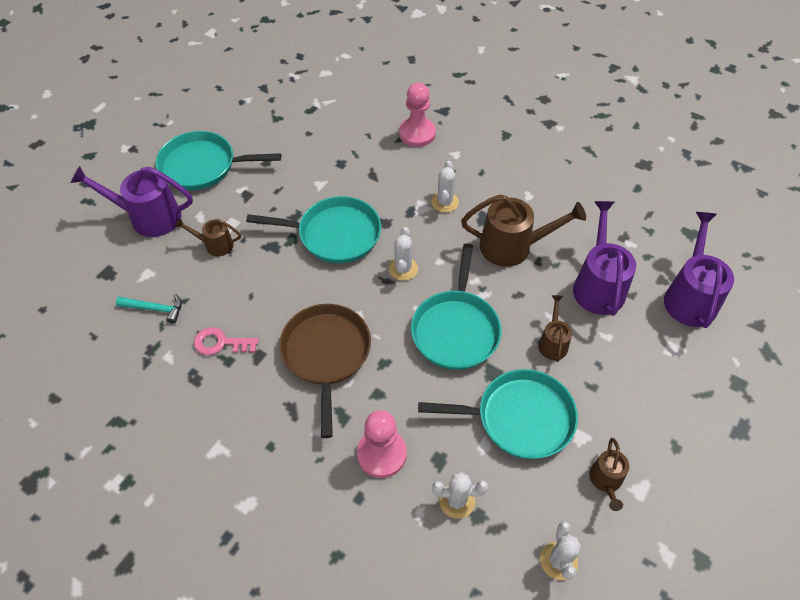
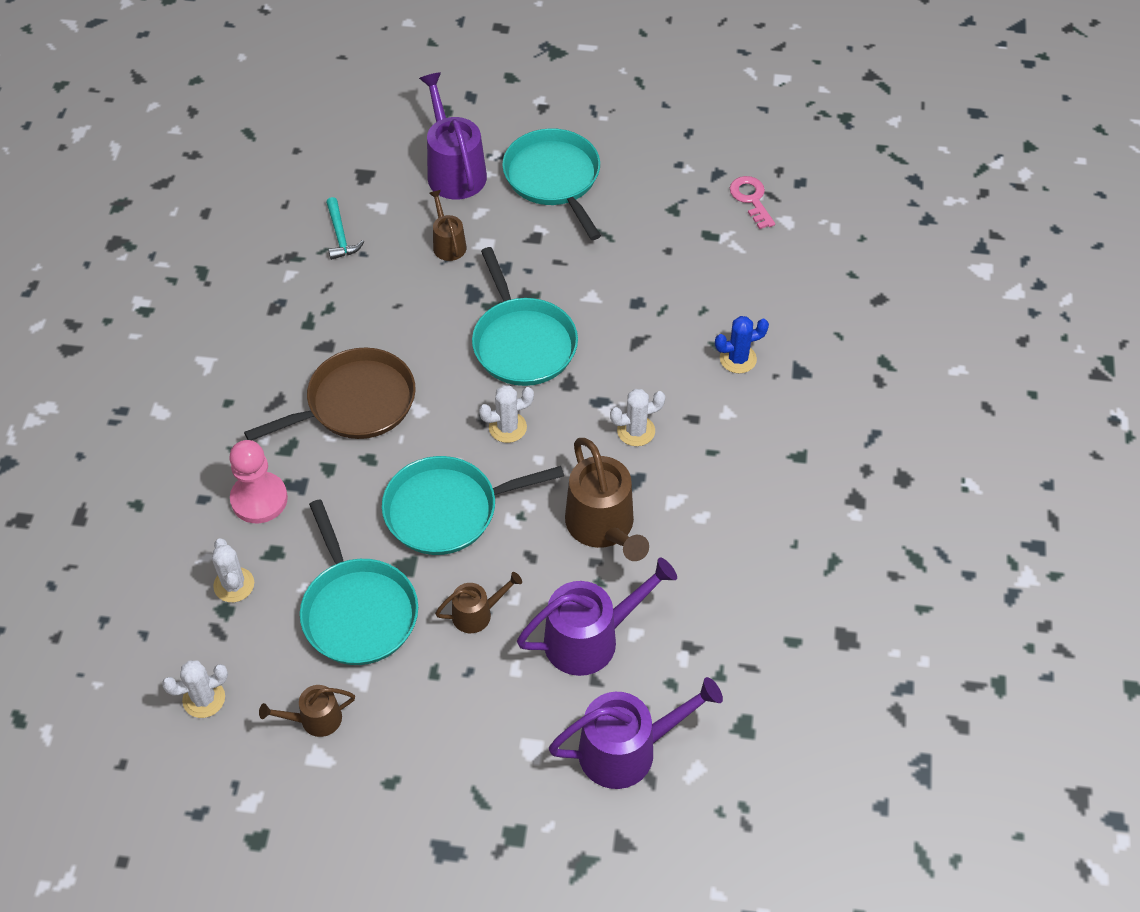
camera: 65 degrees right, 0 degrees up
(220, 343) = (326, 308): pink key -> pink key (751, 199)
(417, 133) = (738, 359): pink pawn -> blue cactus

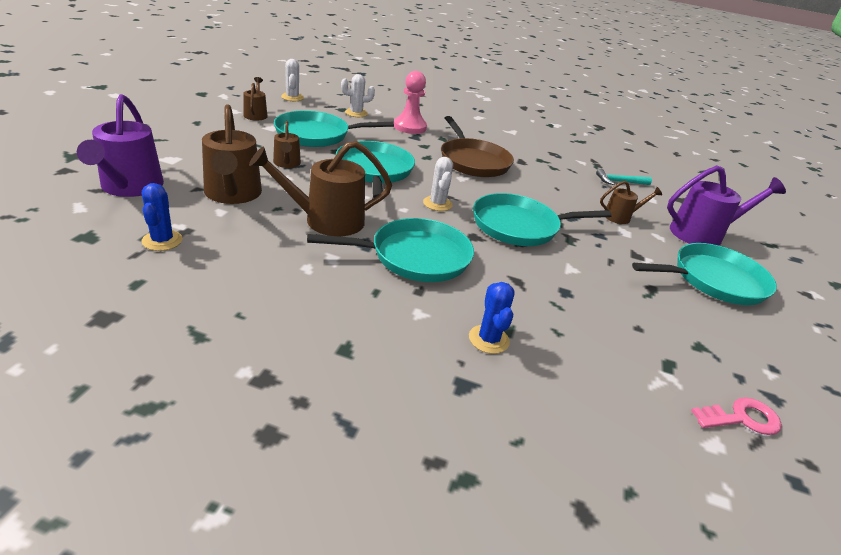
camera: 95 degrees right, 20 degrees down
(590, 638) = (232, 194): purple watering can -> brown watering can
(636, 431) = (415, 256): white cactus -> turquoise pan
(717, 657) = (162, 240): none -> blue cactus

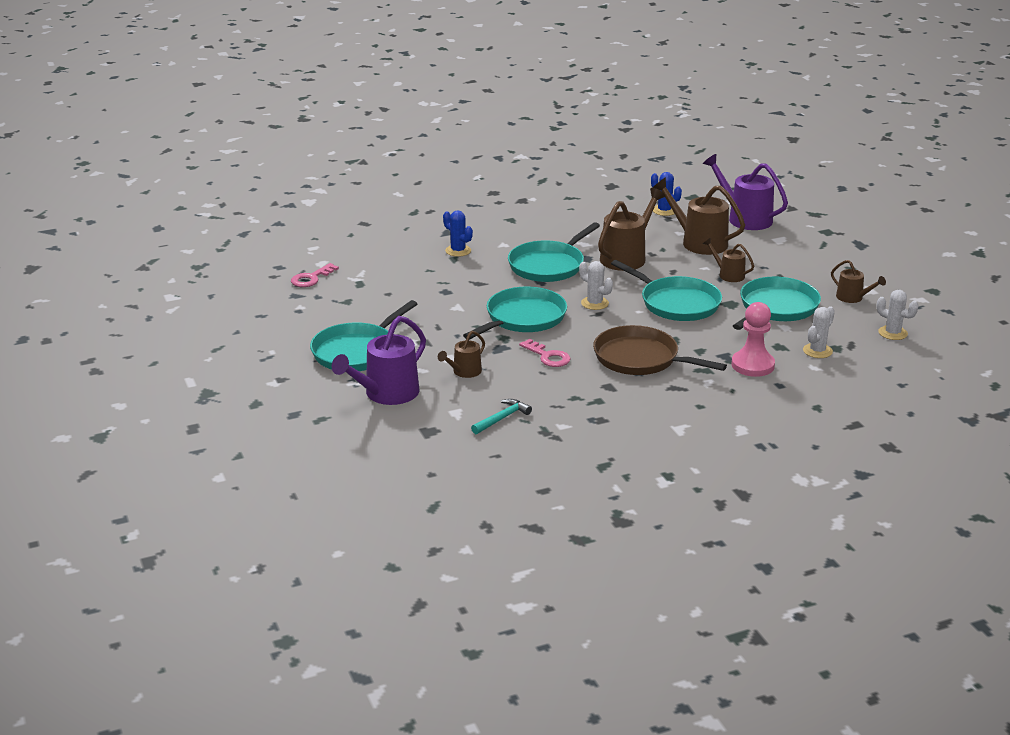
camera: 145 degrees right, 5 degrees down
(538, 193) = (548, 356): none -> pink key

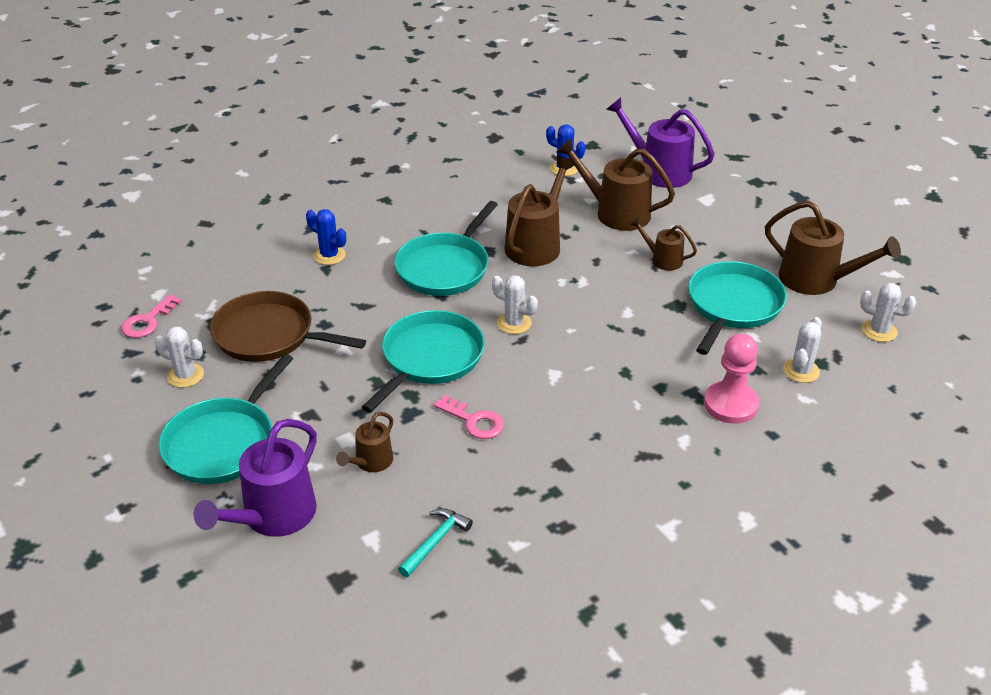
camera: 10 degrees left, 10 degrees up
(335, 312) = (185, 375): none -> white cactus
(640, 358) = (590, 410): brown pan -> brown pan (269, 335)
(677, 303) = (613, 312): turquoise pan -> none
(852, 298) = (816, 280): brown watering can -> brown watering can, size x1.84

